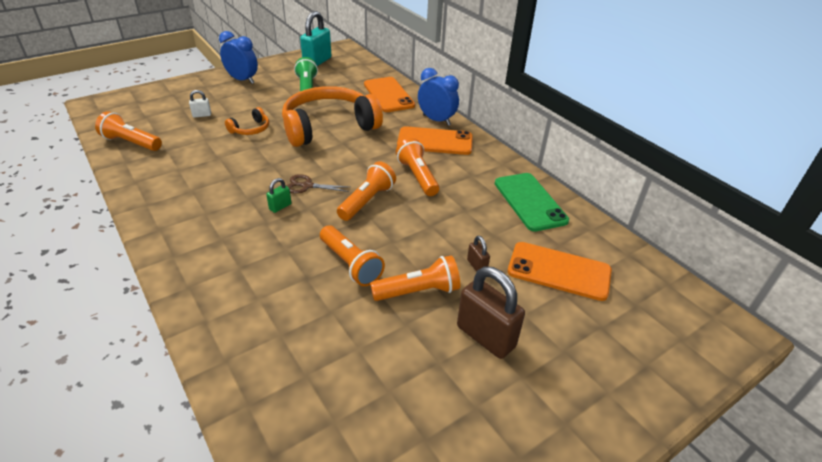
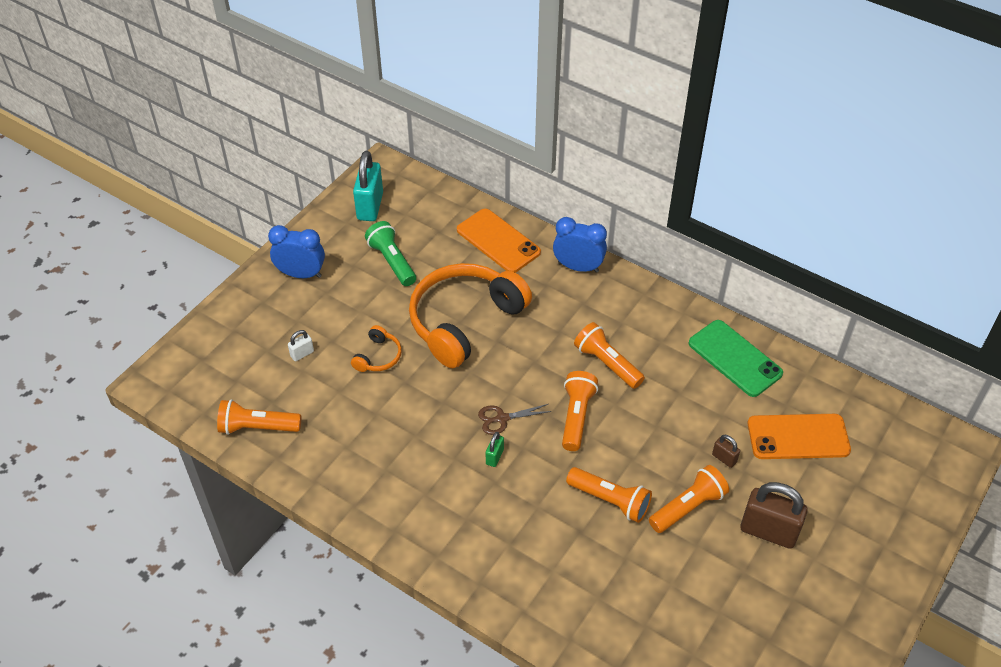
camera: 20 degrees left, 10 degrees up
(435, 141) = (595, 303): orange phone -> none

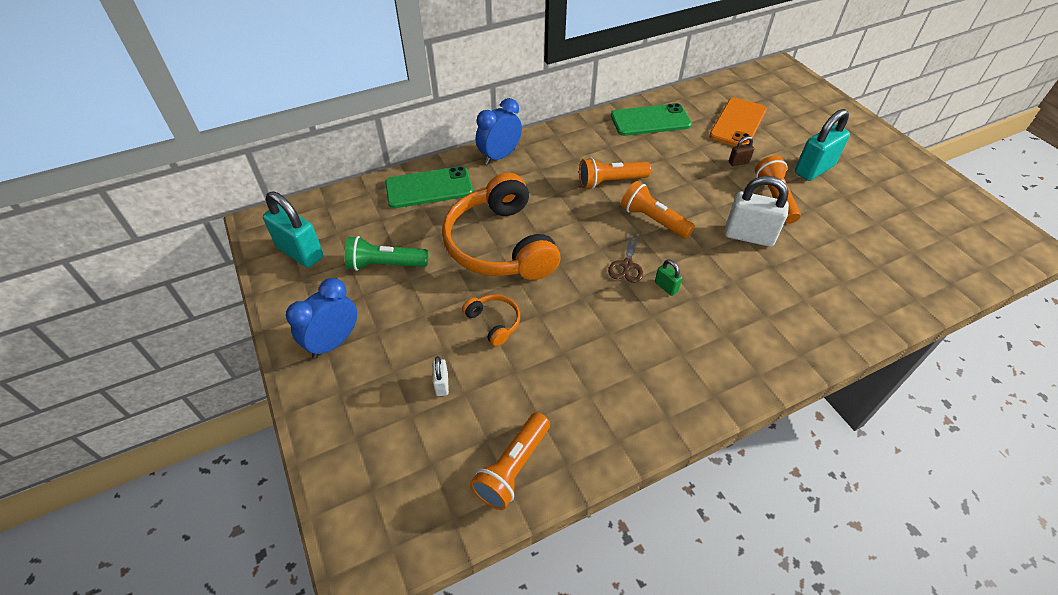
camera: 60 degrees left, 0 degrees up
(498, 241) = (429, 188): orange phone -> green phone
(610, 501) = (749, 236): orange flashlight -> white padlock
(768, 531) = (814, 169): brown padlock -> turquoise padlock

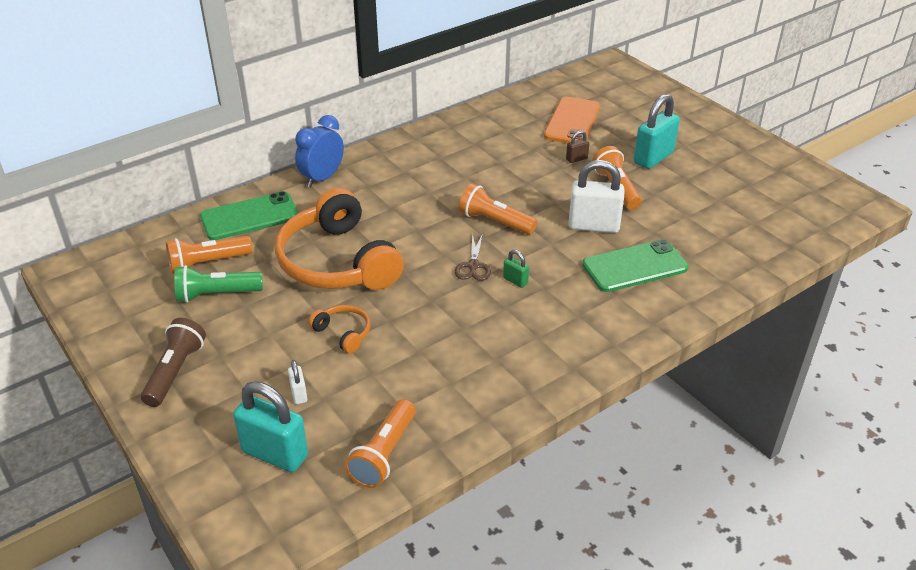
camera: 10 degrees left, 10 degrees down
(300, 253) = (119, 294): turquoise padlock -> turquoise padlock (275, 454)
(334, 342) = (175, 371): blue clock -> brown flashlight
(610, 182) = (445, 190): orange flashlight -> orange flashlight (207, 263)
(650, 120) = (480, 127): green phone -> green phone (635, 266)

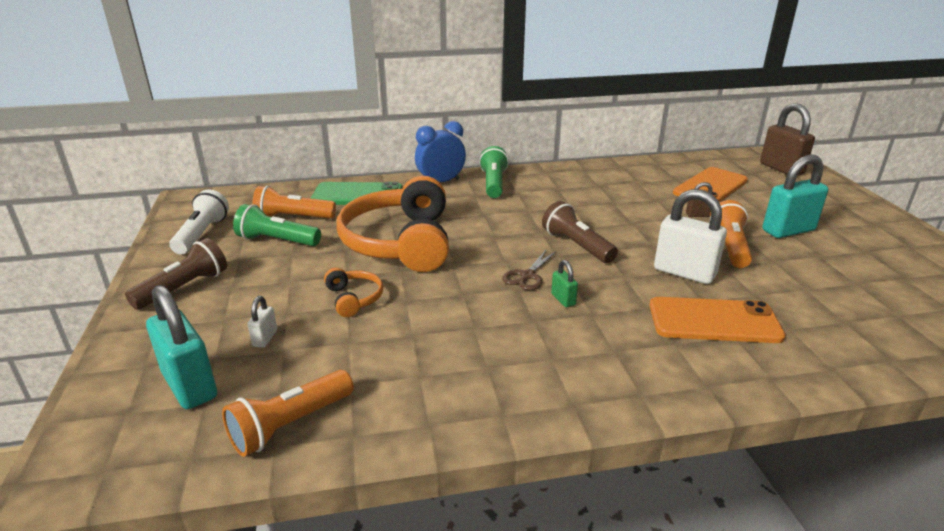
camera: 25 degrees right, 10 degrees down
(130, 309) = (202, 234): none -> white flashlight
(376, 167) = (493, 184): none -> green flashlight
(495, 222) = (576, 245): orange flashlight -> brown flashlight
(622, 83) = (781, 169): none -> brown padlock
(635, 266) = (714, 321): green phone -> orange phone

